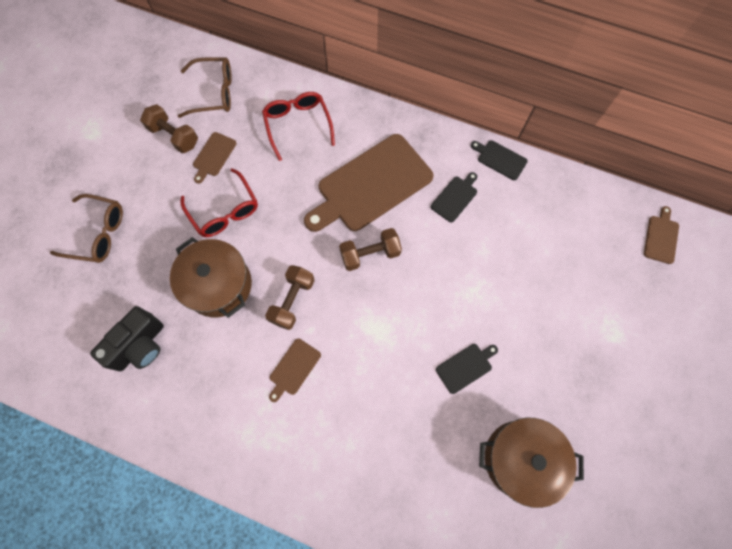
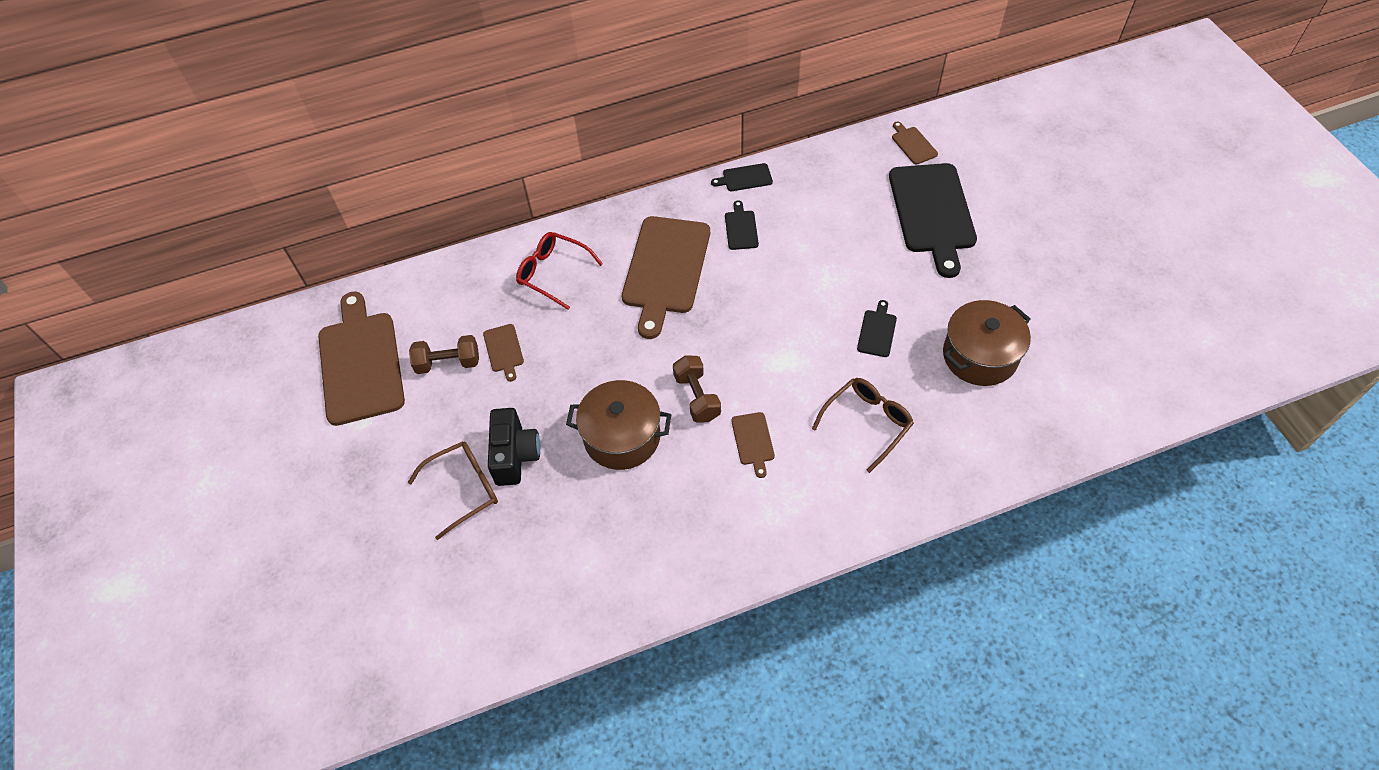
camera: 40 degrees left, 15 degrees down
(128, 92) = (361, 363): none -> brown cutting board
(140, 345) = (605, 535): black camera -> black camera (515, 455)
(214, 93) = (447, 304): brown glasses -> brown glasses (867, 423)
(224, 211) = (562, 381): red glasses -> none
(370, 254) = (720, 316): brown dumbbell -> none
(613, 308) = (932, 212): none -> black cutting board

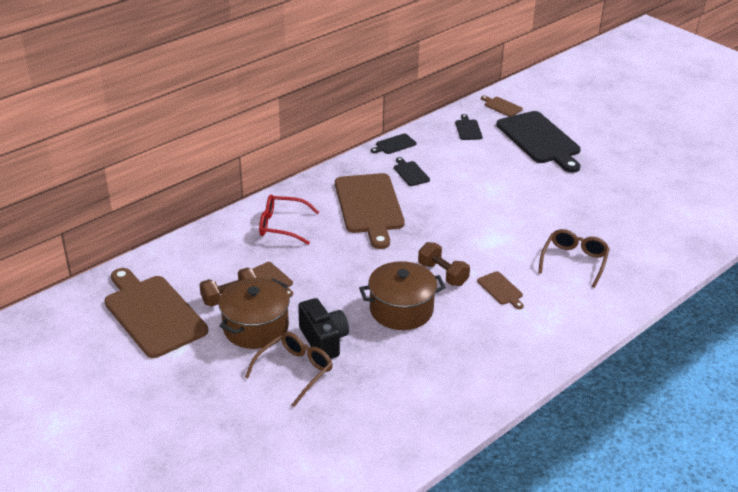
camera: 25 degrees left, 20 degrees down
(877, 331) = (546, 210): black cutting board -> black cutting board (468, 129)
(979, 356) = (624, 209): brown pot -> brown pot (256, 327)

